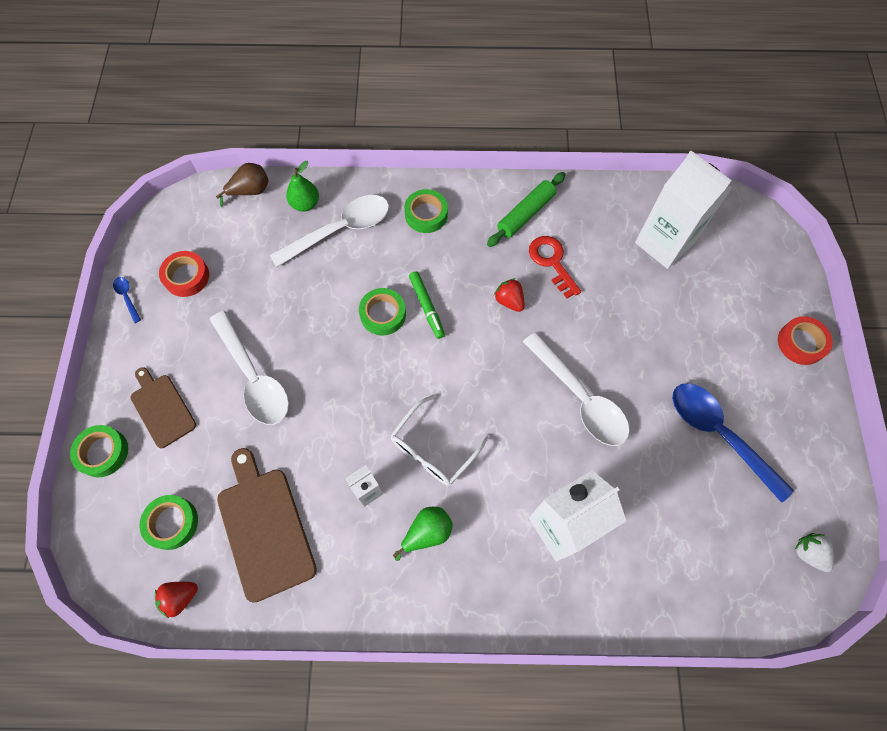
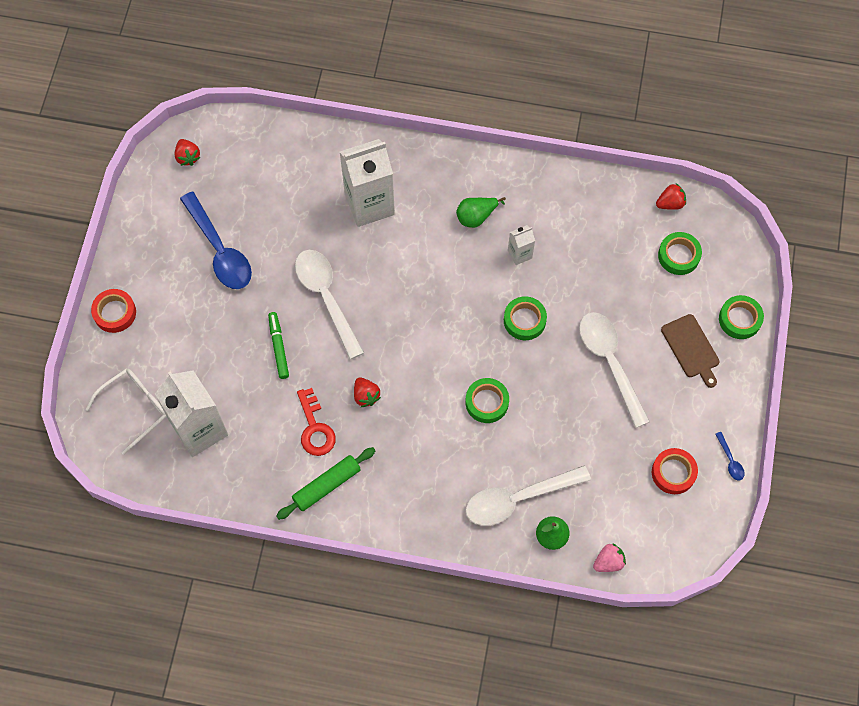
camera: 170 degrees left, 0 degrees up
(250, 191) = (608, 562): brown pear -> pink strawberry
(264, 528) = (604, 240): brown cutting board -> none
(426, 214) = (428, 502): green tape -> green tape (524, 320)
(427, 307) = (444, 403): green marker -> green marker (278, 347)
(433, 448) = (460, 278): white glasses -> white glasses (135, 408)
(808, 553) = (188, 157): white strawberry -> red strawberry

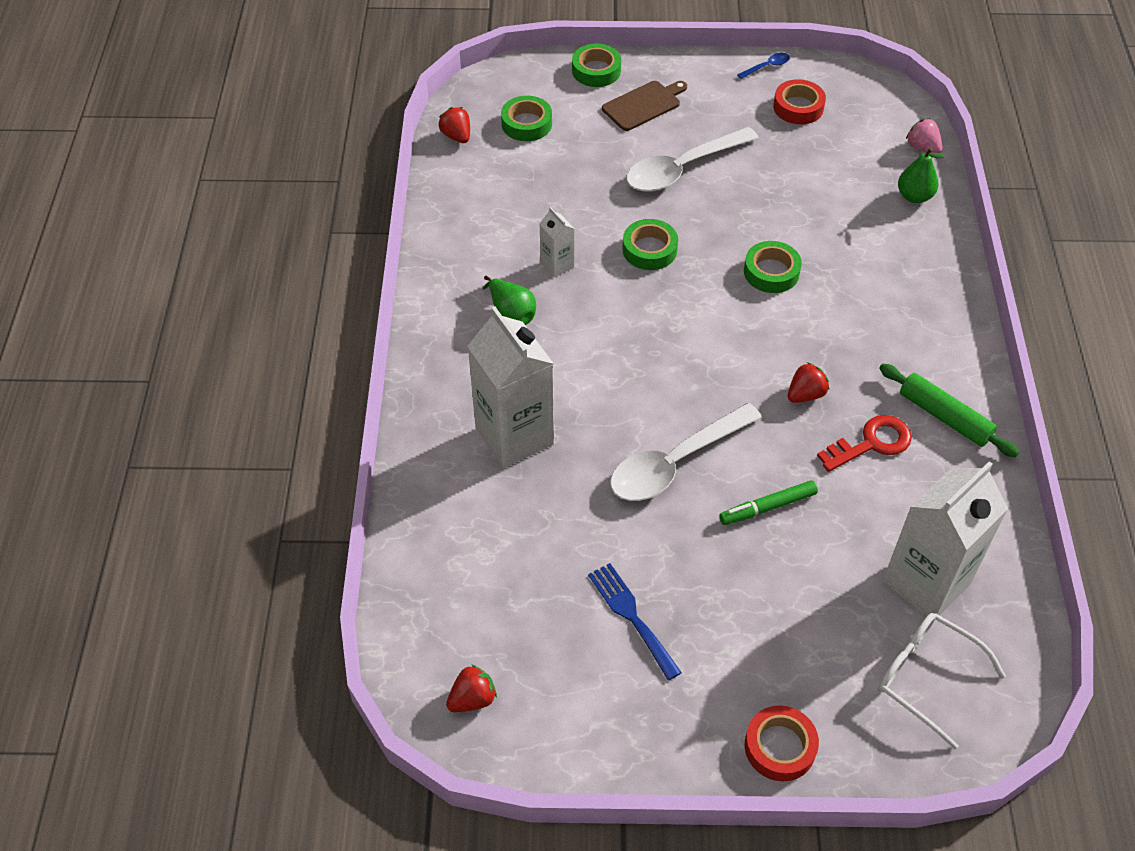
camera: 100 degrees left, 15 degrees down
(219, 250) = (631, 616): blue spoon -> blue fork
(518, 498) = (882, 229): white spoon -> none

